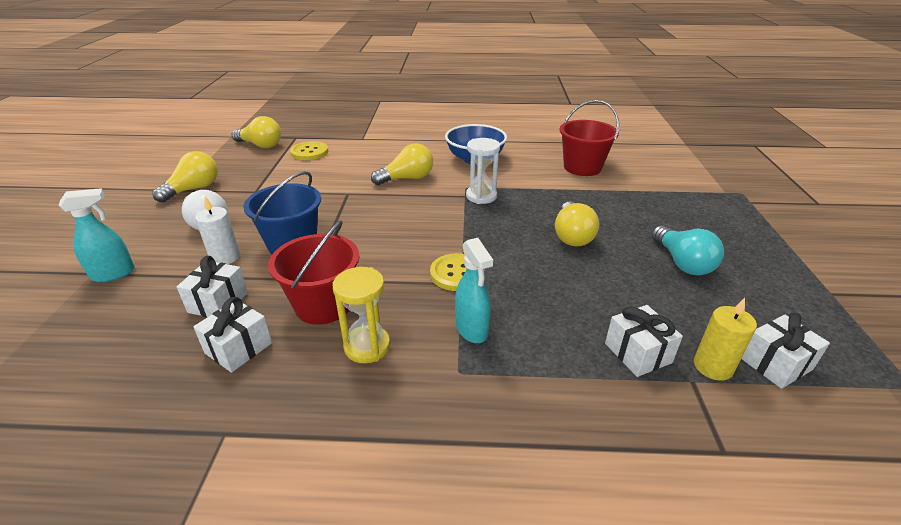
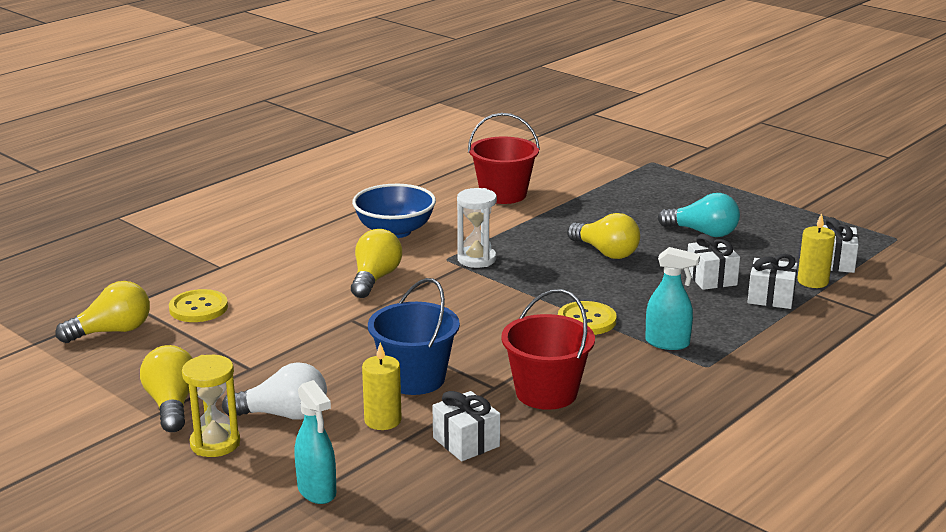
camera: 50 degrees left, 10 degrees down
(113, 274) = (317, 491): turquoise spray bottle -> turquoise spray bottle turned 135 degrees clockwise
(225, 257) = (383, 420): white candle -> yellow candle
(238, 348) = (555, 447): white gift -> white gift (711, 278)
(367, 346) = (630, 391): yellow hourglass -> yellow hourglass (215, 443)

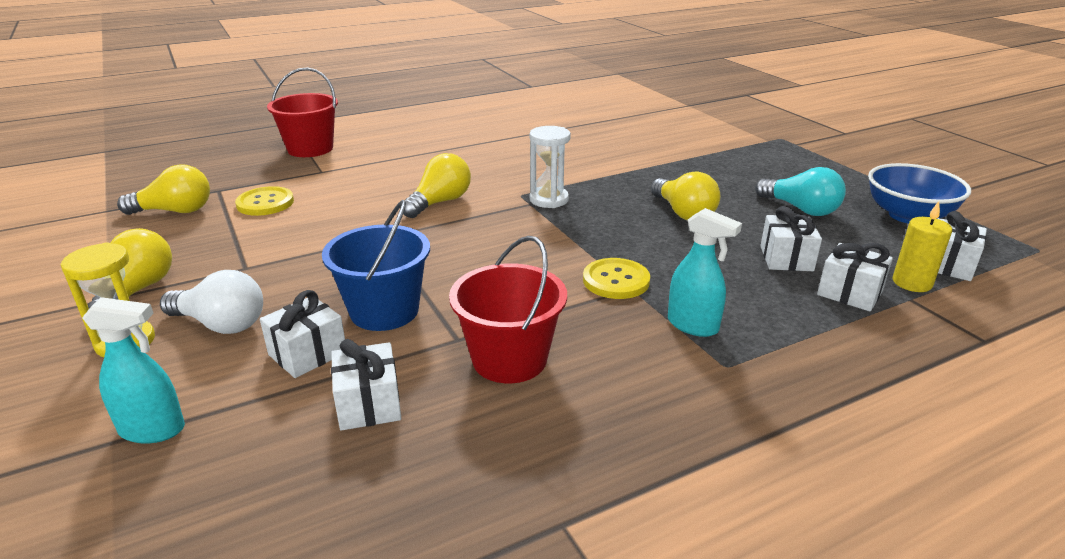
camera: 20 degrees right, 5 degrees up
(317, 491) = (153, 430): turquoise spray bottle -> turquoise spray bottle turned 75 degrees counterclockwise
(383, 420) = (307, 353): yellow candle -> white gift
(395, 231) = (495, 164): blue bowl -> blue bowl (908, 216)
(503, 194) = (618, 147): red bucket -> red bucket (310, 149)

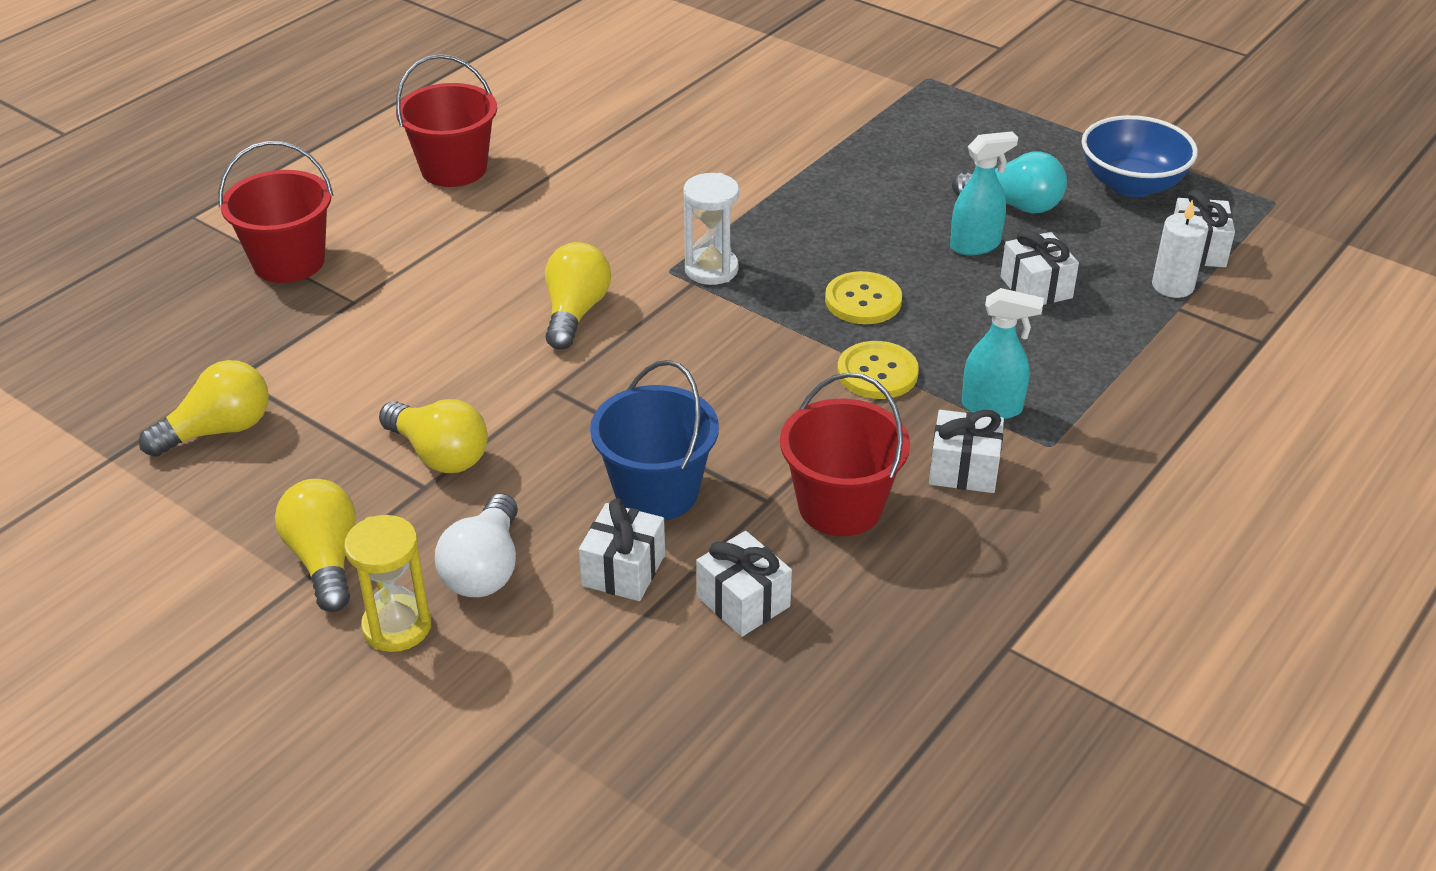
camera: 25 degrees left, 10 degrees up
(153, 430) = (551, 703): turquoise spray bottle -> turquoise spray bottle (975, 245)
(221, 324) = (485, 569): white light bulb -> white light bulb turned 105 degrees clockwise
(265, 203) = (335, 380): yellow button -> yellow button (863, 300)
(444, 128) = (454, 169): none -> red bucket
(683, 213) = (887, 247): yellow light bulb -> yellow light bulb (439, 454)
(849, 293) = (1120, 317): white gift -> white gift (963, 469)
(912, 283) = (1172, 286): yellow candle -> white candle

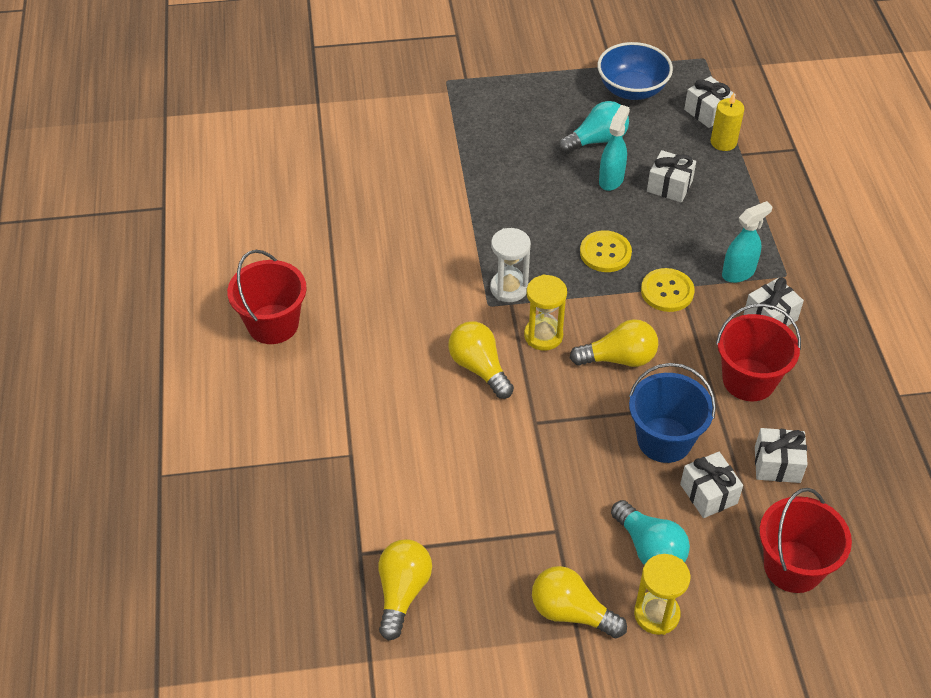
camera: 45 degrees left, 10 degrees up
(289, 262) = (272, 459): red bucket -> red bucket (793, 566)
(439, 454) = (537, 507): yellow light bulb -> yellow light bulb (619, 358)
(485, 569) = (650, 548): white light bulb -> turquoise light bulb
(680, 327) = (543, 335): none -> yellow hourglass
(1172, 286) = (723, 142): white candle -> yellow candle

